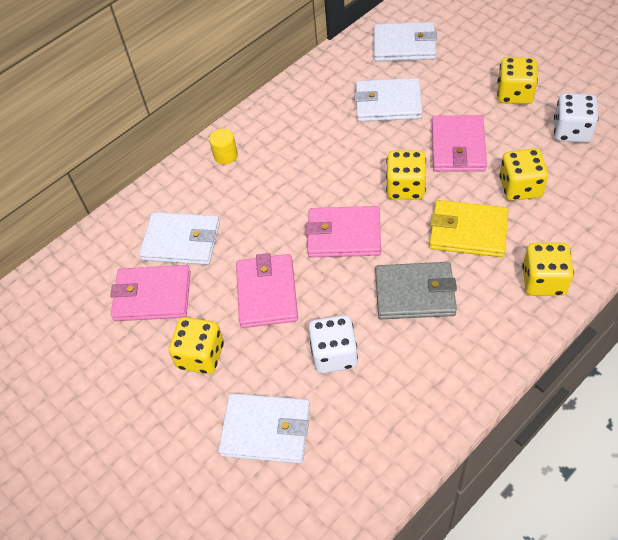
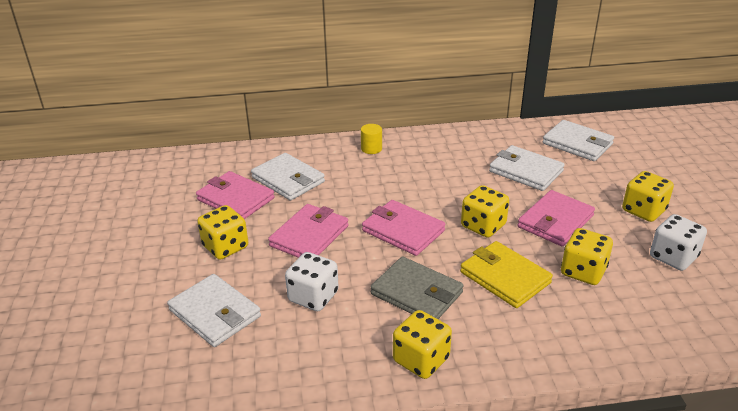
camera: 30 degrees right, 20 degrees down
(543, 281) = (536, 343): yellow dice -> yellow dice (421, 360)

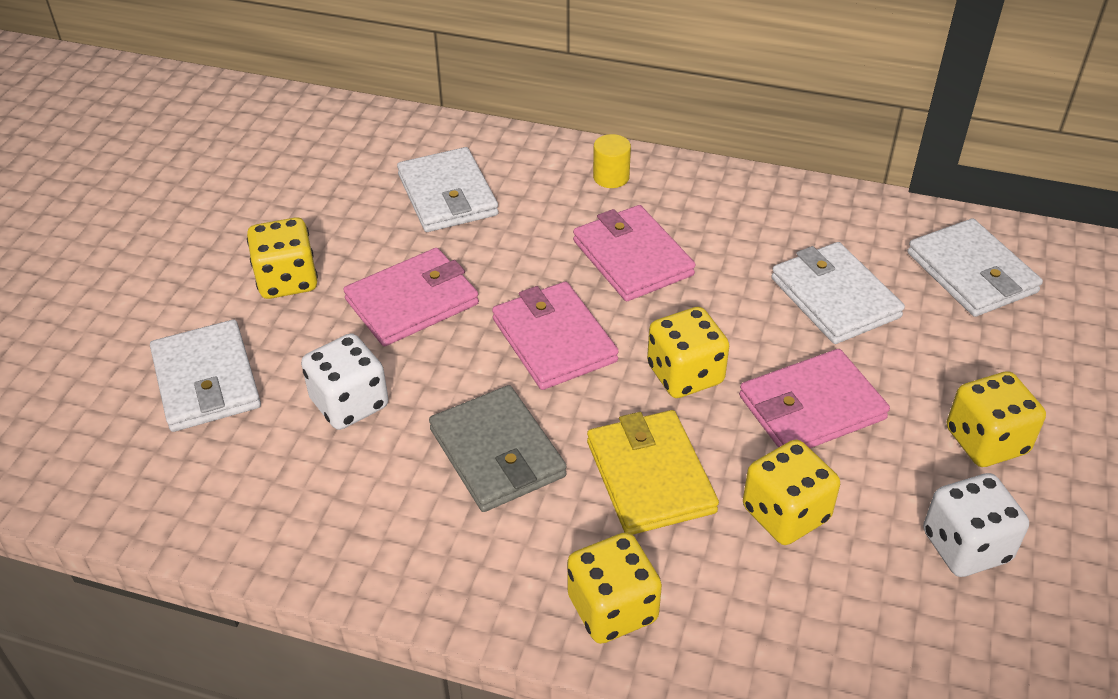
camera: 25 degrees right, 10 degrees up
(235, 199) = (352, 205): pink wallet -> pink wallet (632, 258)
(421, 360) = (425, 561): yellow dice -> yellow dice (612, 608)

